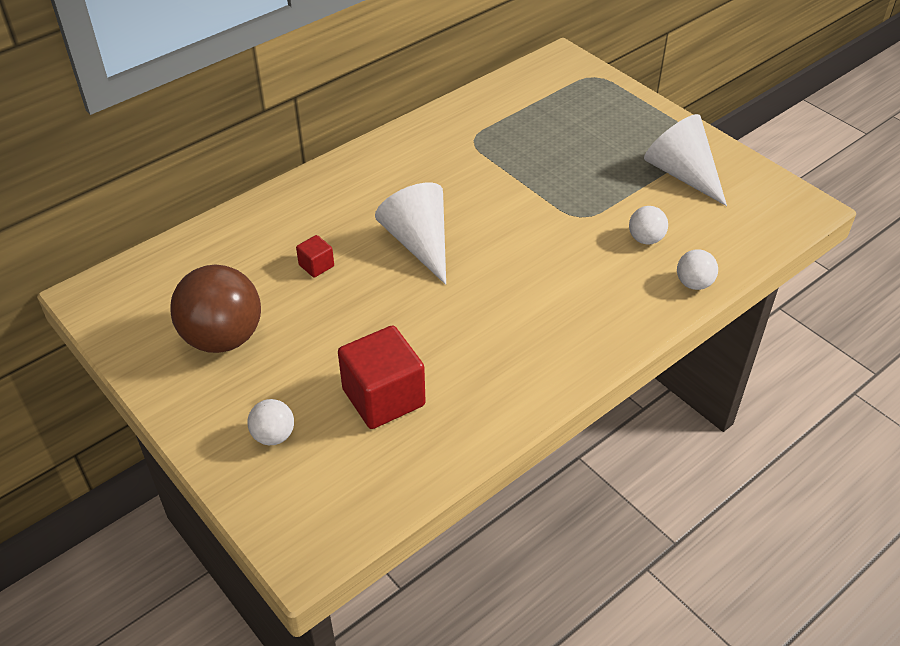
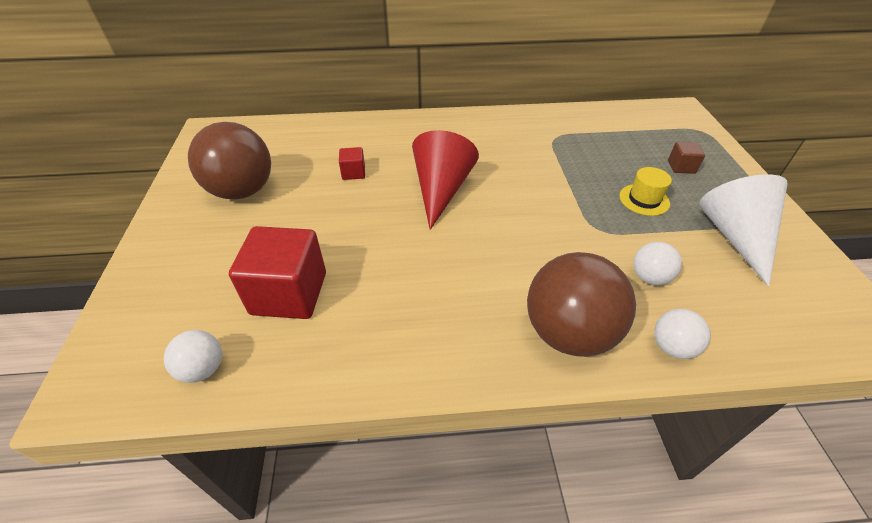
camera: 35 degrees right, 0 degrees up
(273, 436) = (186, 277): white ball -> white ball (203, 369)
(419, 243) = (441, 190): white cone -> red cone
(596, 172) = (644, 200): none -> yellow hat
(603, 125) = (681, 167): none -> brown cube
(621, 310) = (568, 333): none -> brown ball

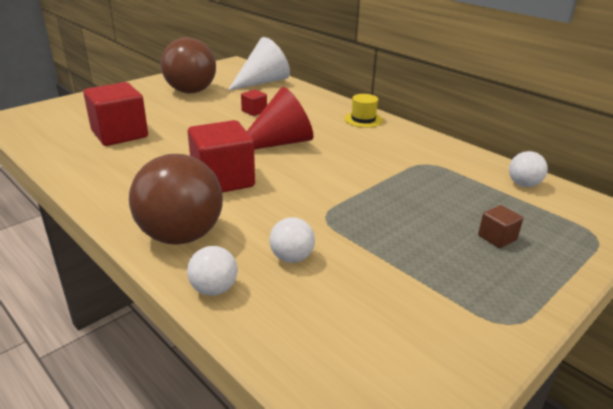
camera: 50 degrees right, 15 degrees down
(203, 369) = (44, 135): white ball -> white ball (523, 184)
(482, 258) = (223, 180): none -> red cube
(644, 200) = (403, 229): yellow hat -> yellow hat (363, 119)
(735, 236) = (424, 296): white cone -> white cone (262, 82)

